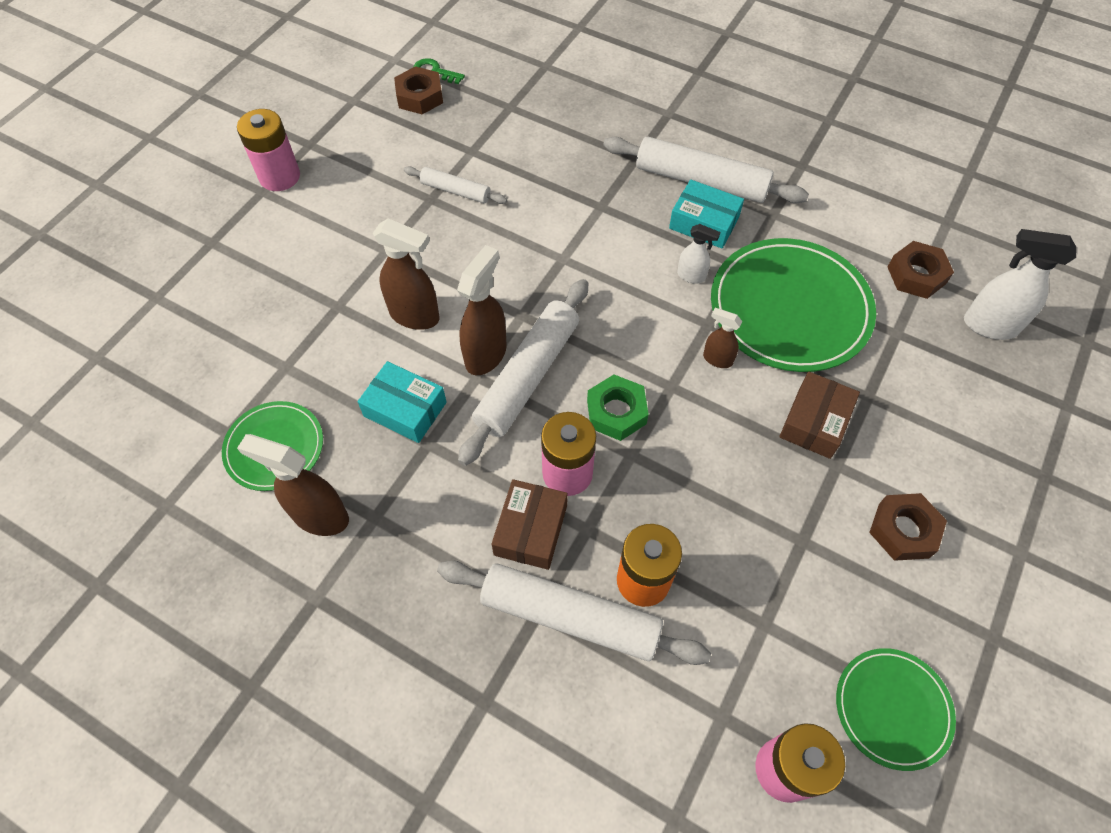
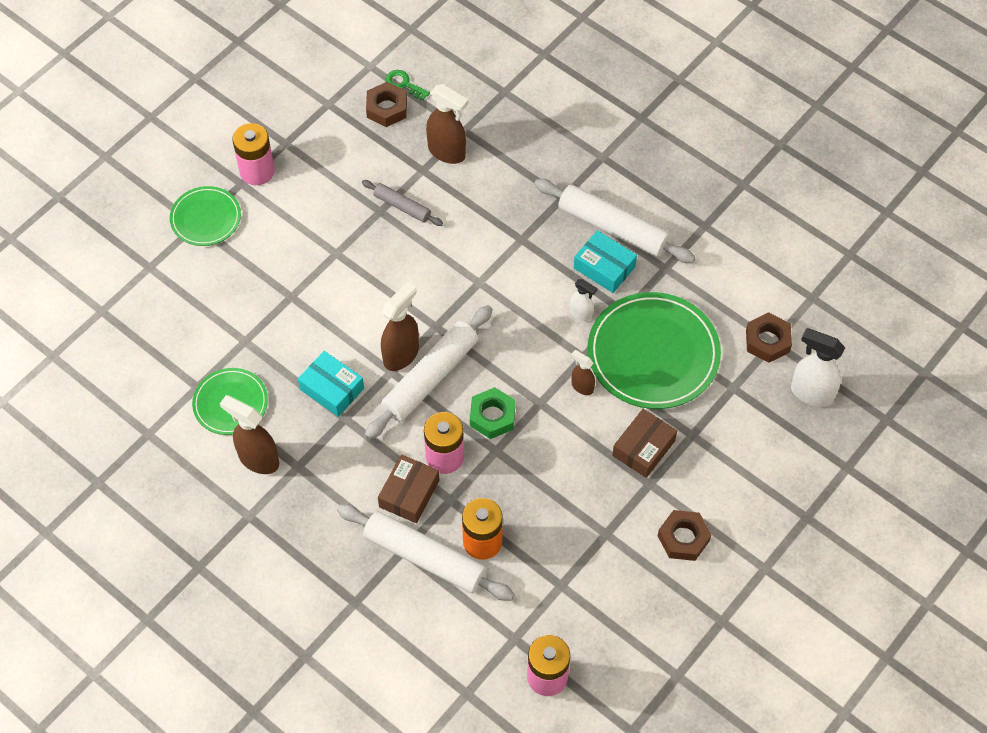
camera: 10 degrees right, 0 degrees up
(415, 316) = (351, 314): brown spray bottle -> brown spray bottle (447, 152)
(455, 191) = (402, 206): white rolling pin -> grey rolling pin
(892, 709) = (633, 653): green plate -> green plate (206, 218)

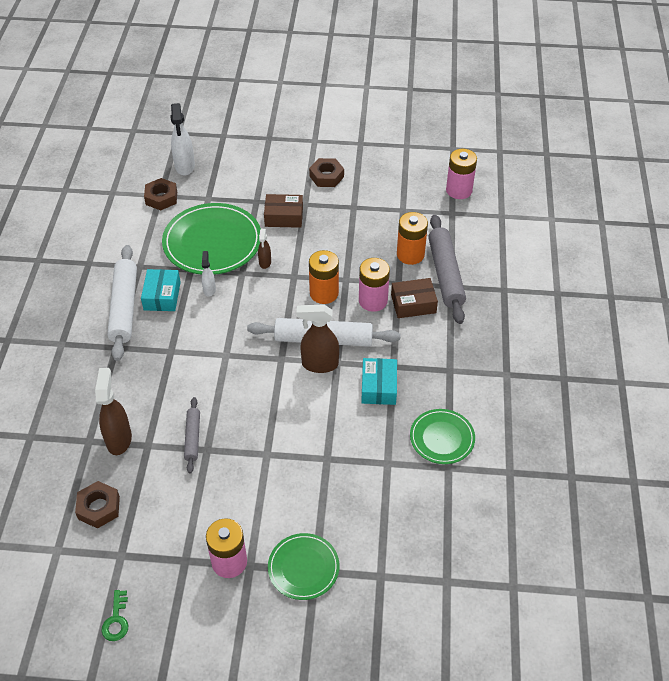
camera: 125 degrees left, 10 degrees down
(258, 459) = (465, 394): brown spray bottle -> none
(404, 84) = (64, 511): green key -> green key (116, 620)
(425, 558) = (445, 274): white rolling pin -> grey rolling pin
(492, 416) = (324, 293): green nut -> orange battery

